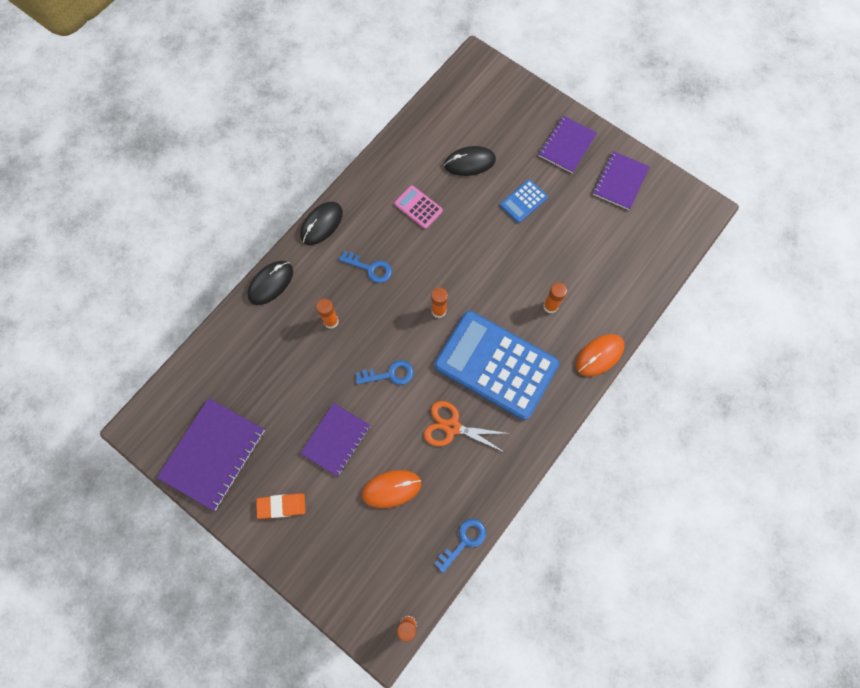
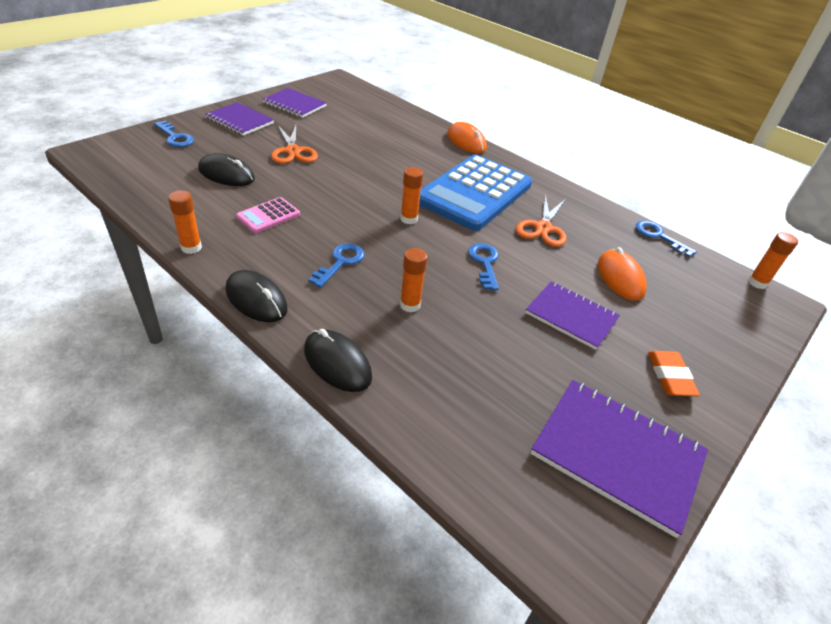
camera: 90 degrees left, 30 degrees down
(470, 162) = (226, 174): black mouse -> black mouse turned 60 degrees counterclockwise
(518, 108) = (175, 137): none -> blue key
(523, 201) = (293, 151): blue calculator -> orange scissors
(550, 306) = (414, 156): orange glue stick -> orange glue stick (191, 247)

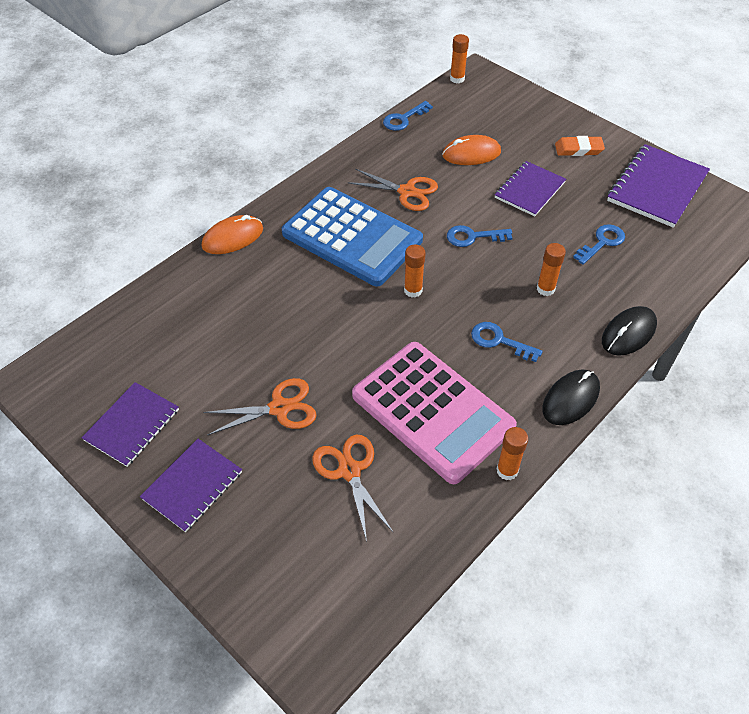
camera: 85 degrees left, 10 degrees up
(175, 137) = (255, 557): blue key -> blue key (602, 242)
(226, 174) = (349, 470): black mouse -> orange scissors
(268, 216) = (432, 411): pink calculator -> pink calculator, size x2.35

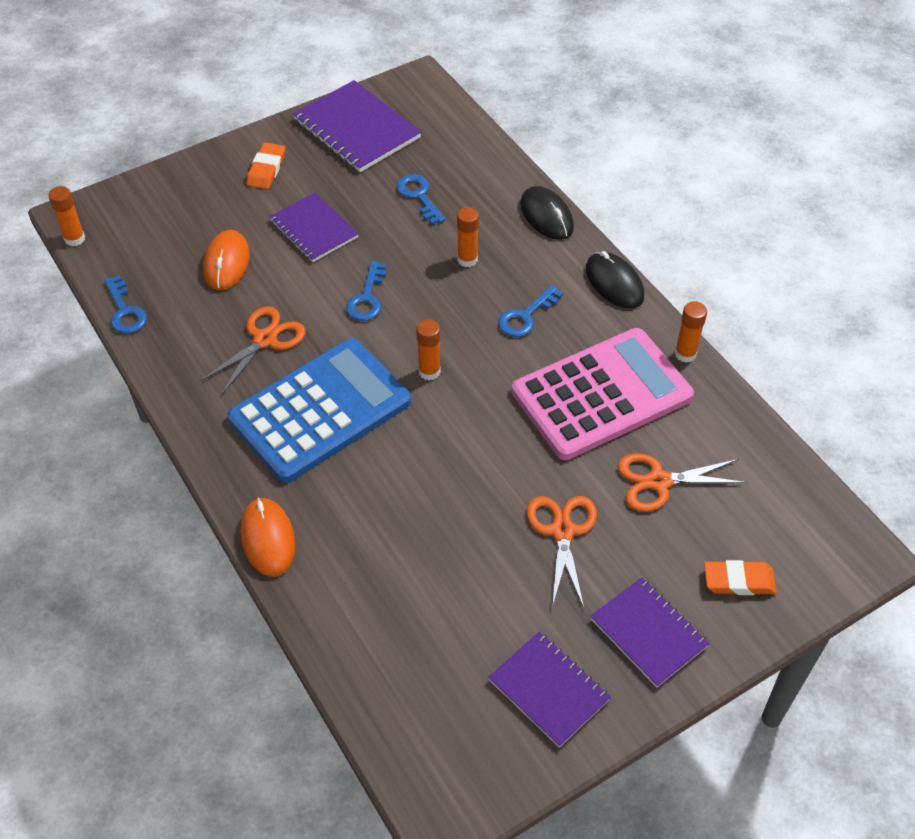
camera: 75 degrees left, 0 degrees up
(257, 550) = (739, 581): none -> orange eraser

